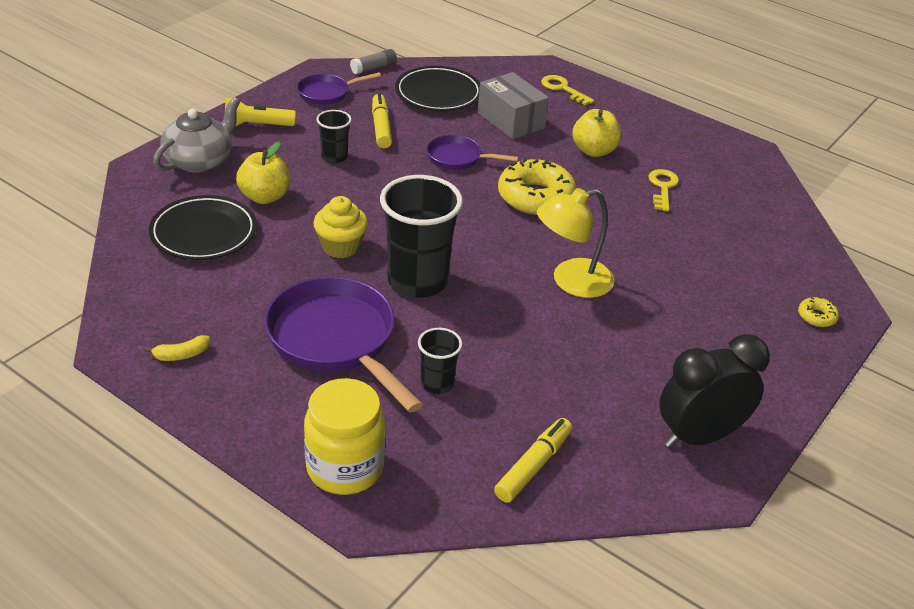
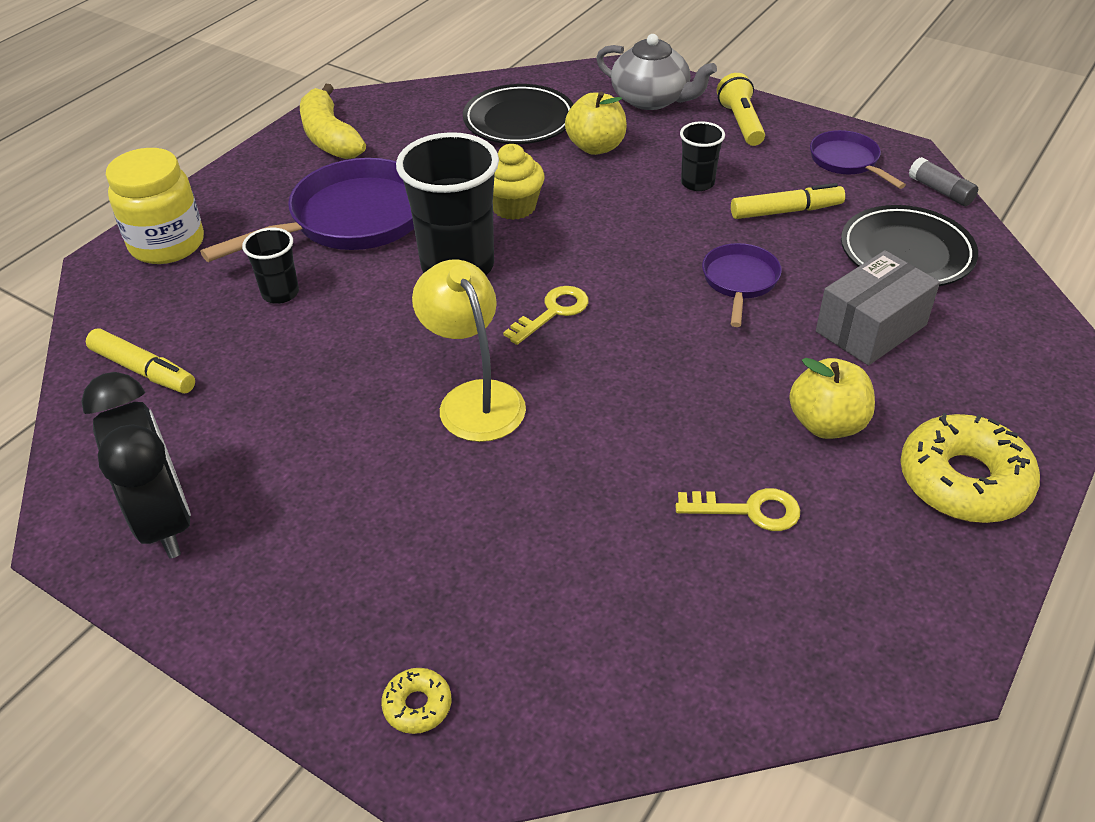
camera: 90 degrees right, 5 degrees up
(182, 355) = (330, 137): yellow banana -> yellow banana, size x2.14
(535, 197) = (668, 360): yellow donut -> yellow donut (963, 481)
(563, 89) = (1012, 385): yellow key -> yellow key (552, 312)

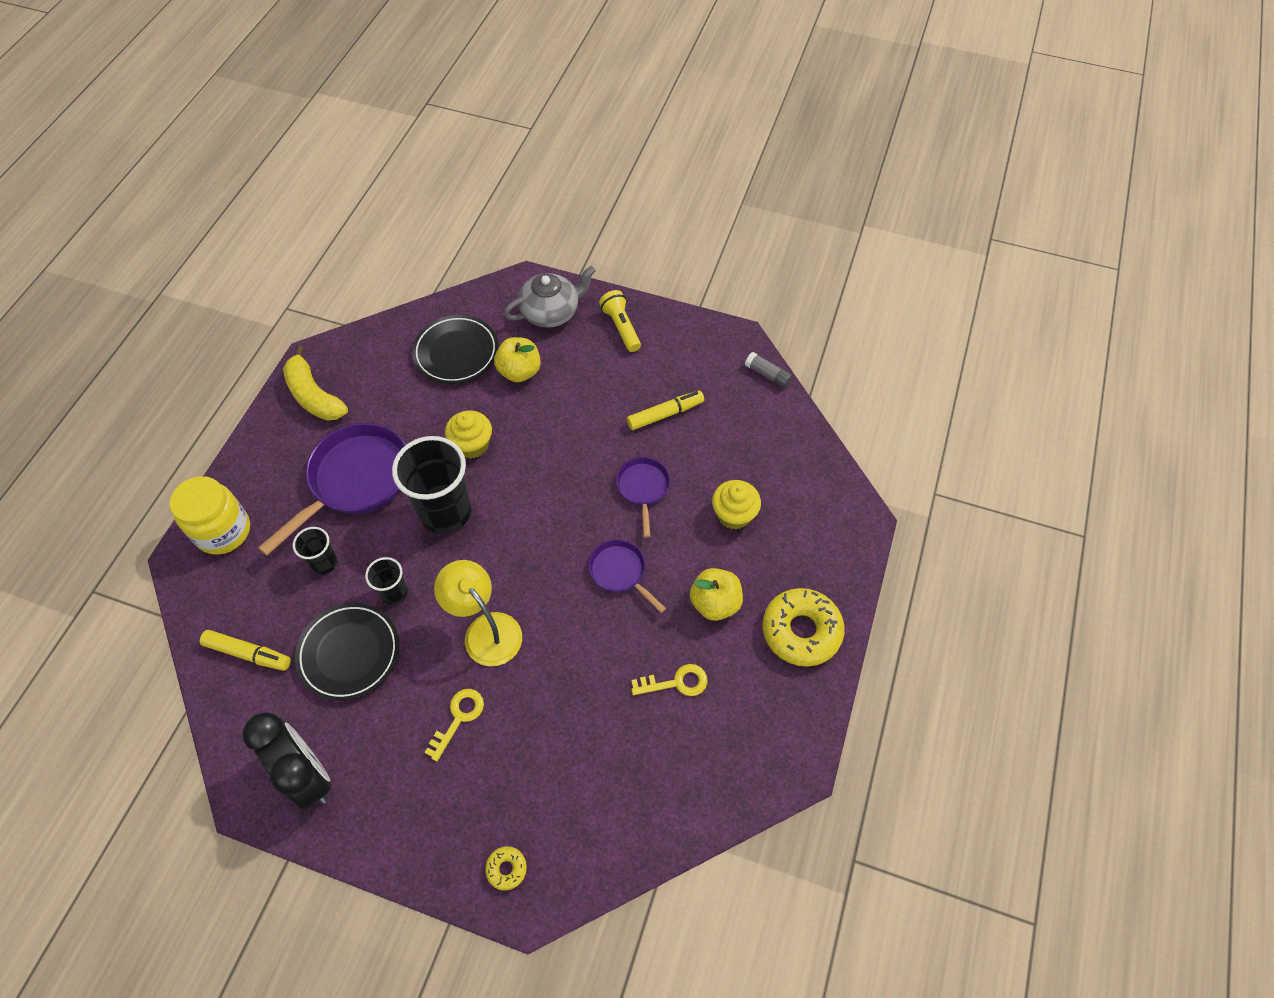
camera: 15 degrees left, 15 degrees up
(552, 312) = (521, 542): yellow key -> yellow key (458, 718)
(651, 99) = (551, 312): grey teapot -> grey teapot turned 45 degrees counterclockwise
(697, 183) = (599, 397): black cup -> black cup (394, 593)
(847, 162) = (701, 356): purple pan -> purple pan (620, 572)
(871, 328) = (734, 514): grey box -> yellow cupcake
(906, 253) = (750, 440): black plate -> black plate (349, 653)

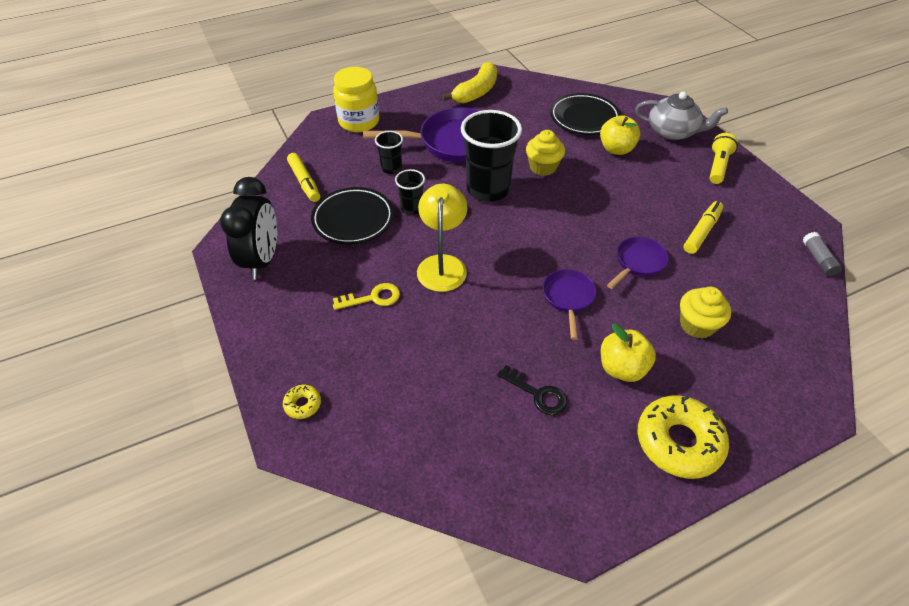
camera: 45 degrees right, 10 degrees down
(314, 396) = (476, 92): yellow banana -> yellow banana turned 150 degrees counterclockwise
(665, 414) = (702, 232): yellow marker -> yellow marker turned 75 degrees counterclockwise
(676, 682) = (537, 393): yellow key -> black key

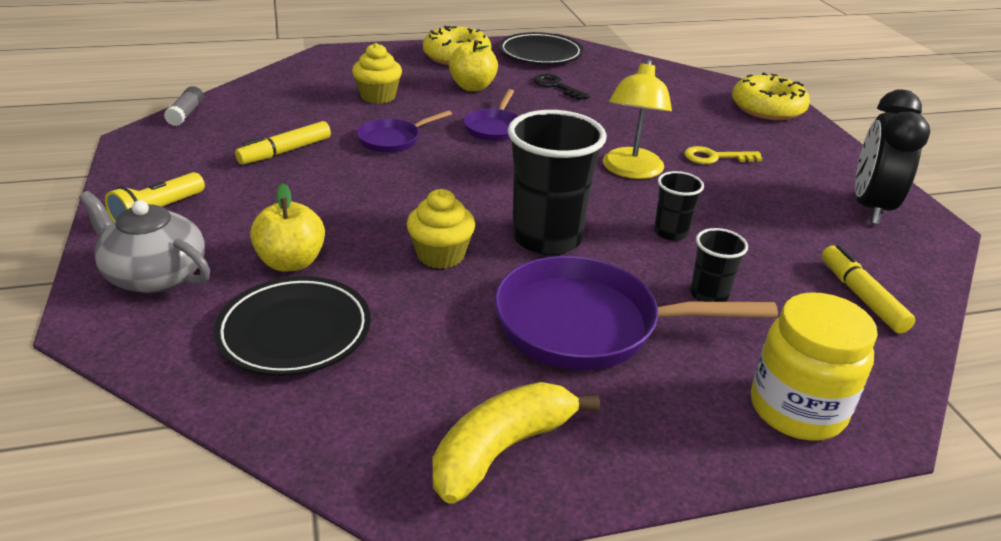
camera: 170 degrees left, 15 degrees down
(303, 404) = (767, 108): yellow donut -> yellow donut, size x2.21
(353, 219) = (759, 232): black plate -> black plate (540, 54)

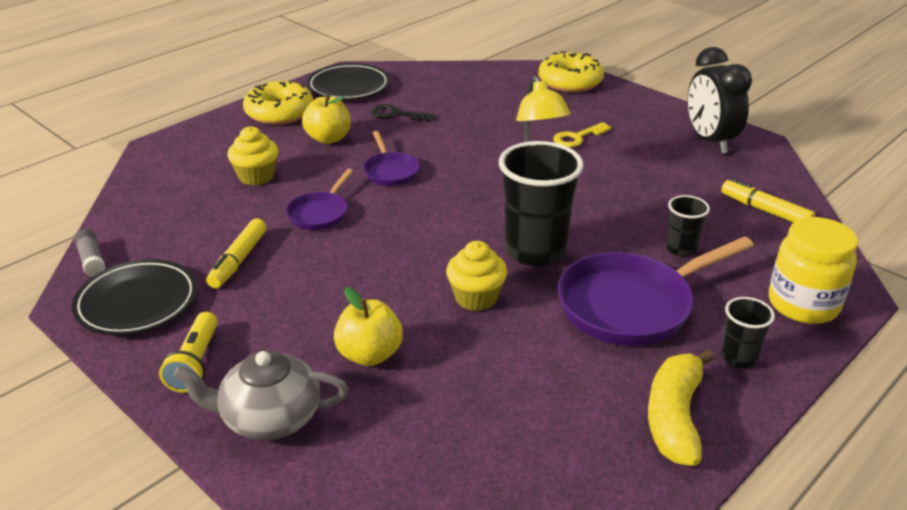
camera: 30 degrees left, 0 degrees up
(294, 332) = (442, 407): black plate -> black plate (137, 303)
(670, 232) = (610, 211): black cup -> black cup (738, 358)

